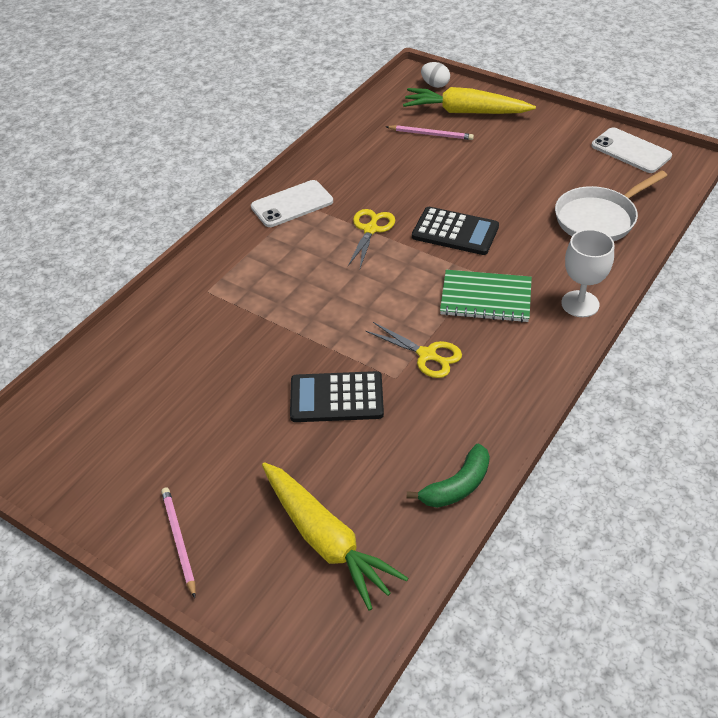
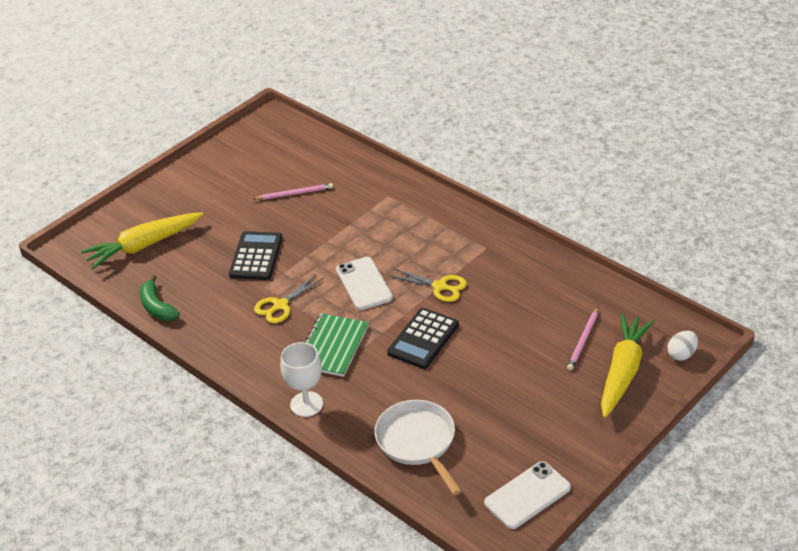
camera: 100 degrees right, 5 degrees down
(179, 541) = (170, 188): pink pencil -> pink pencil (294, 193)
(292, 204) = (487, 242): white phone -> white phone (364, 284)

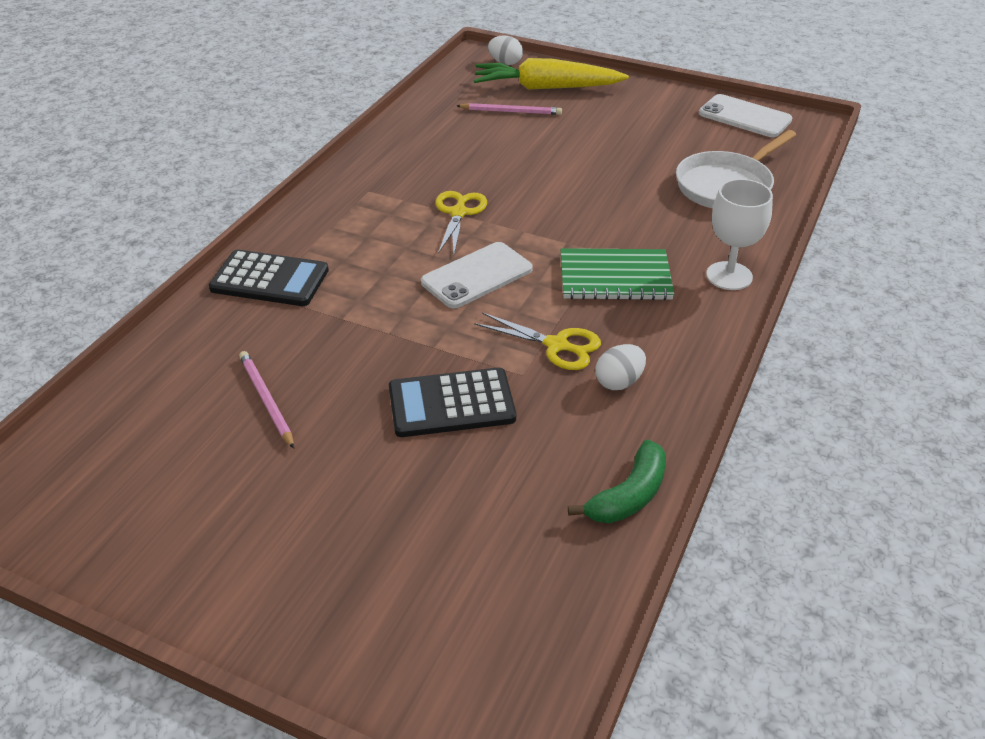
camera: 110 degrees left, 0 degrees up
(143, 246) = (469, 580): yellow carrot -> none
(236, 324) = (619, 382): none -> white egg
(423, 339) = (562, 209): black calculator -> black calculator (269, 280)

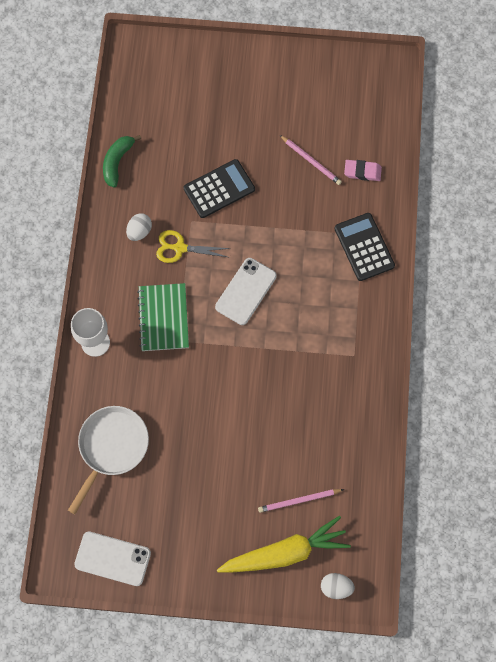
camera: 160 degrees right, 30 degrees up
(194, 364) = (362, 172): none -> pink eraser
(269, 280) = (364, 247): black calculator -> black calculator turned 75 degrees clockwise
(458, 213) = (283, 350): yellow scissors -> none
(615, 277) = (163, 318): green notebook -> green notebook turned 75 degrees counterclockwise

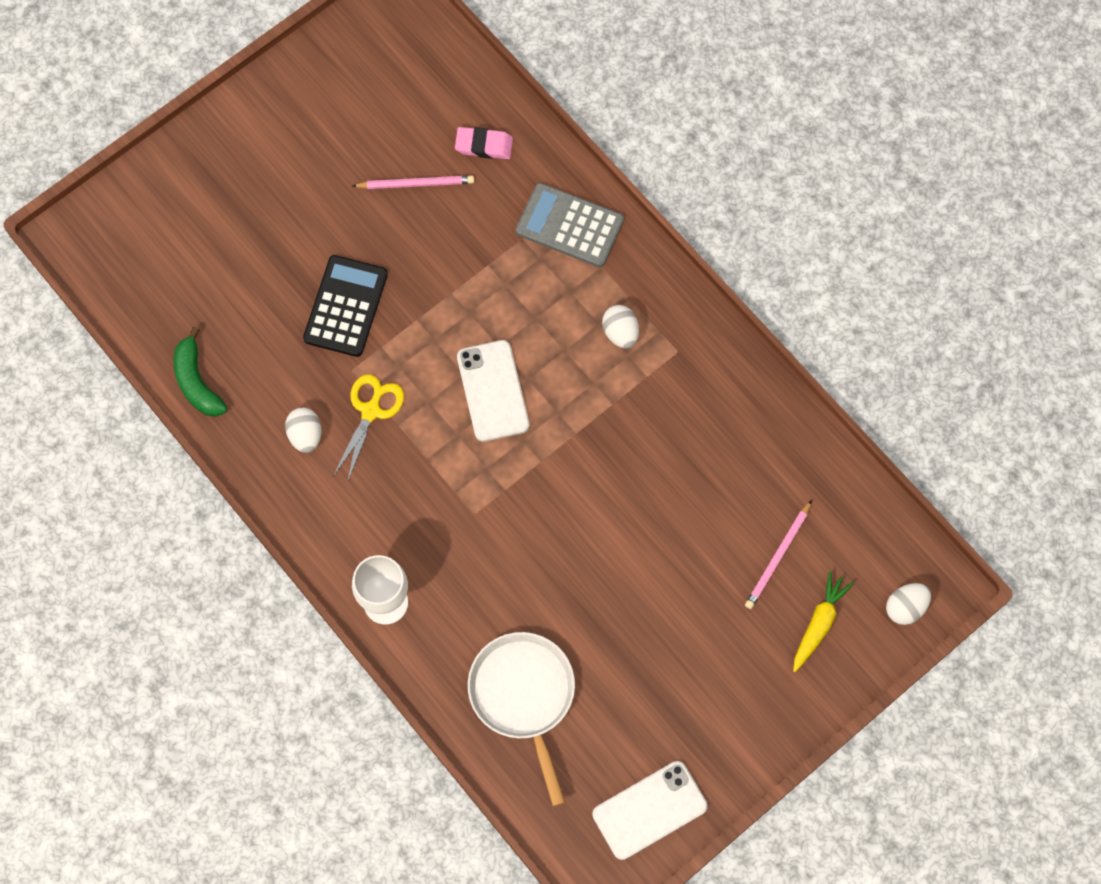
camera: 45 degrees left, 0 degrees up
(163, 318) = (433, 504): green notebook -> none
(180, 248) = (370, 411): yellow scissors -> yellow scissors turned 150 degrees clockwise
(285, 552) = (819, 623): yellow carrot -> yellow carrot, size x0.56
(335, 320) = (620, 333): none -> white egg
(362, 172) = (484, 145): pink eraser -> pink eraser turned 45 degrees clockwise
(364, 247) = (569, 225): black calculator -> grey calculator

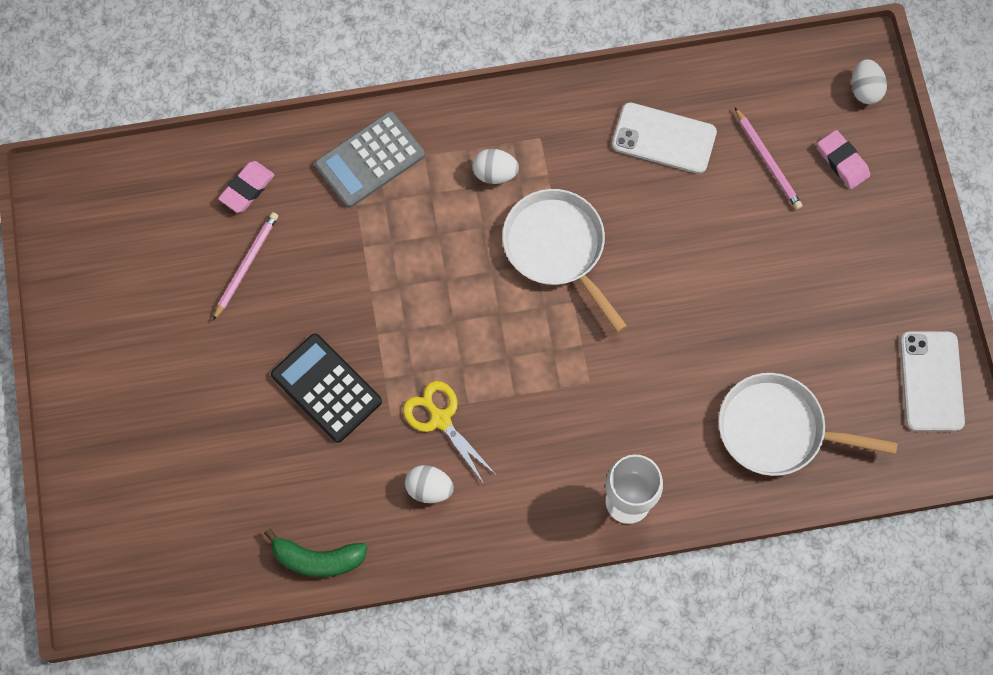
camera: 60 degrees left, 0 degrees up
(493, 391) = (484, 306): white phone -> white phone (664, 138)
(582, 422) = (557, 249): none -> white pan
(819, 623) = (842, 161): yellow carrot -> pink eraser

